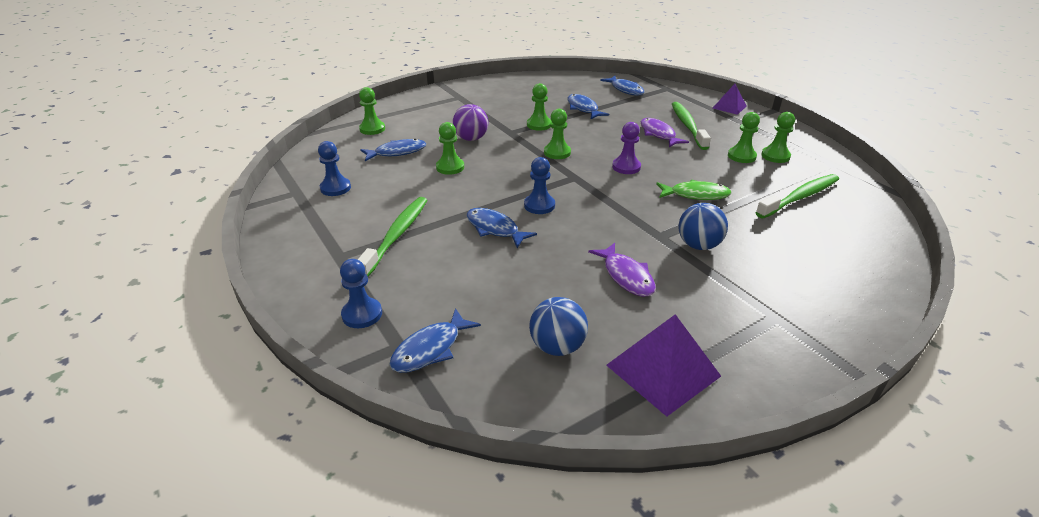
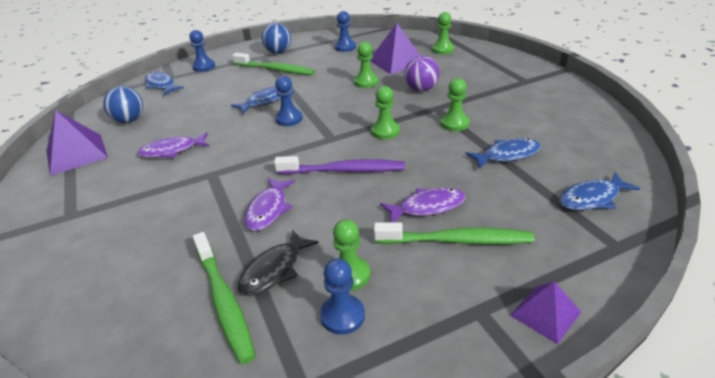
camera: 100 degrees right, 0 degrees up
(397, 152) = (397, 62): blue fish -> purple pyramid
(626, 167) = (344, 170): purple pawn -> purple toothbrush
(696, 195) = (268, 209): green fish -> purple fish
(698, 245) = (184, 193): blue ball -> blue ball (278, 52)
(758, 183) = (274, 270): none -> black fish
(775, 156) = (342, 316): green pawn -> blue pawn

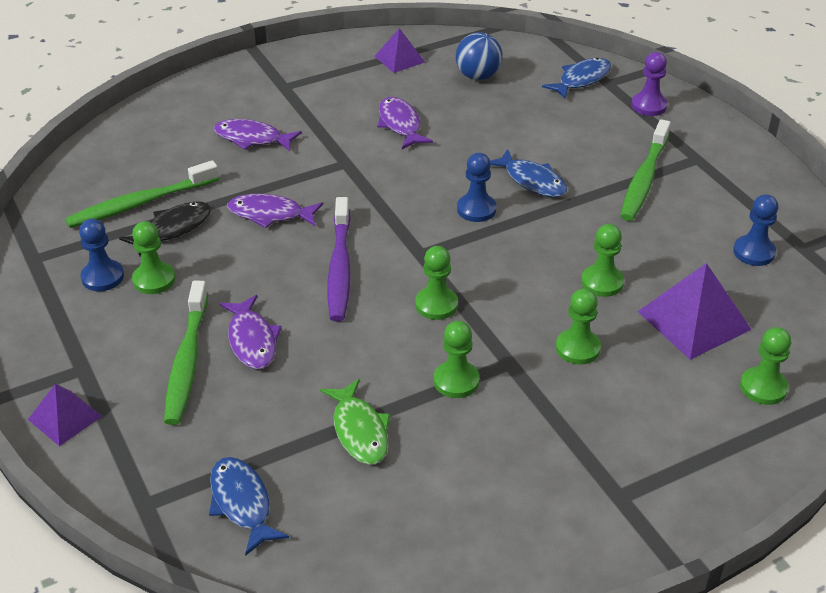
camera: 85 degrees right, 5 degrees up
(76, 154) = (399, 59): purple pyramid -> purple pyramid, size x0.60
(147, 229) = (252, 138): none -> purple fish
(204, 67) = (649, 106): blue pawn -> purple pawn
(274, 270) = (173, 229): black fish -> black fish turned 105 degrees clockwise
(278, 52) = (719, 174): blue ball -> none
(421, 89) = (577, 348): purple ball -> green pawn
(507, 155) = (359, 431): blue fish -> green fish

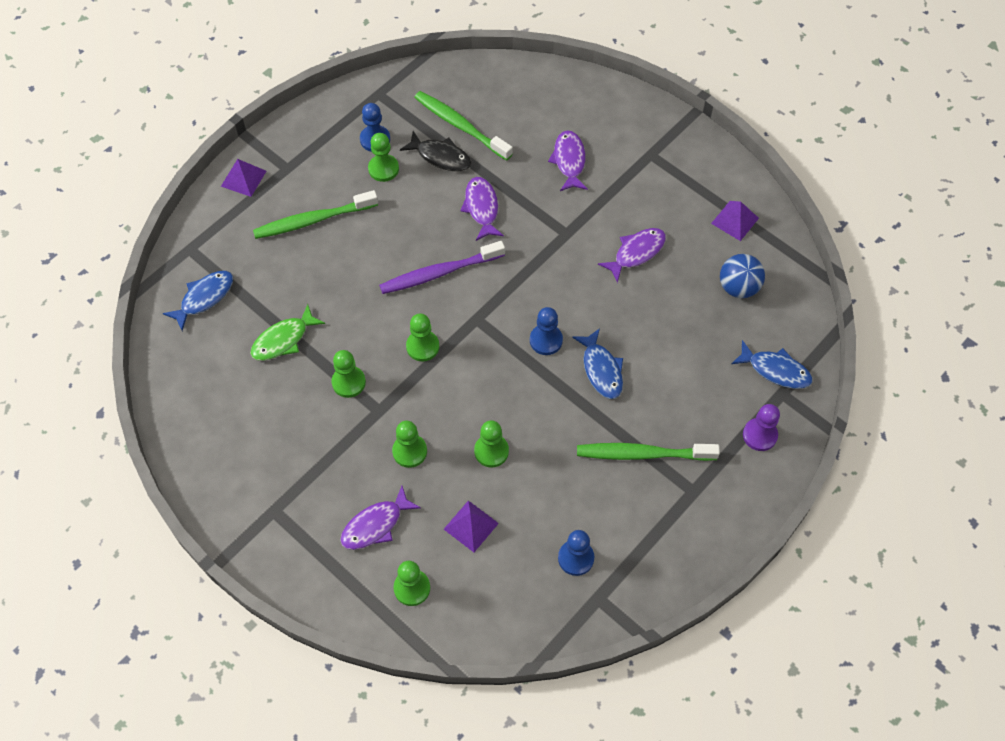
camera: 70 degrees right, 20 degrees up
(252, 340) = (345, 248): purple fish -> purple fish (375, 525)
(532, 181) = (601, 370): blue fish -> blue fish turned 45 degrees counterclockwise
(694, 320) = (471, 526): purple pyramid -> purple pyramid, size x0.60

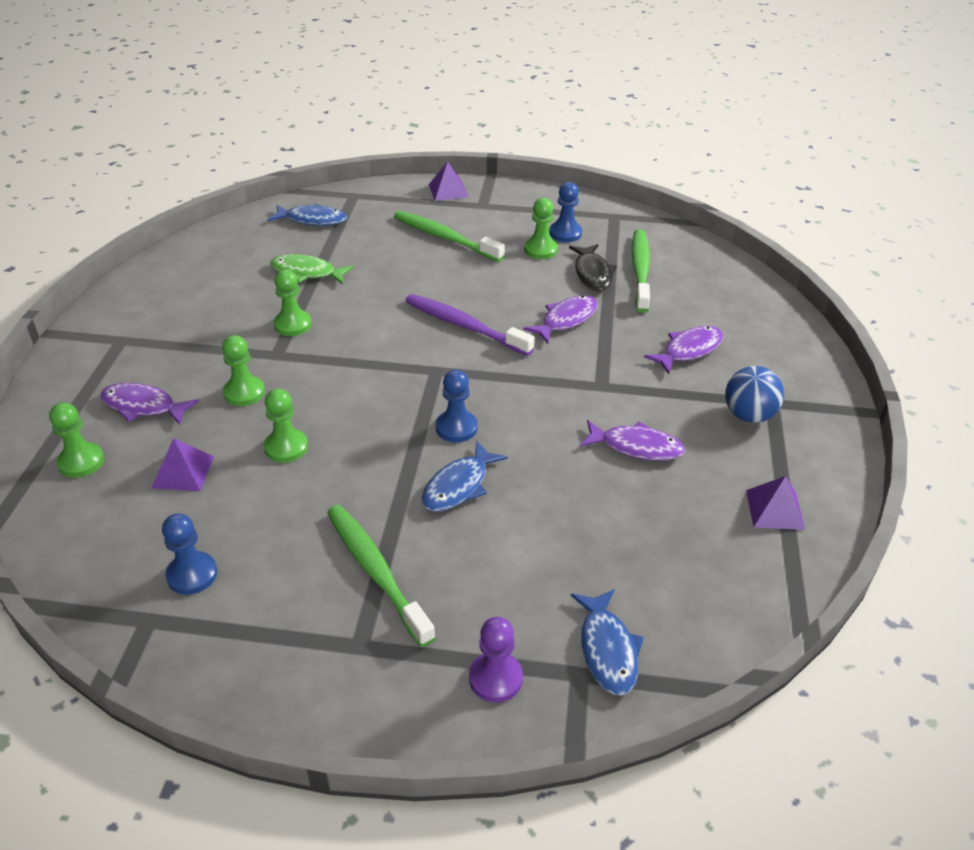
camera: 55 degrees right, 20 degrees down
(422, 346) = (371, 350): green pawn -> none
(738, 287) = (688, 555): blue ball -> blue ball (748, 415)

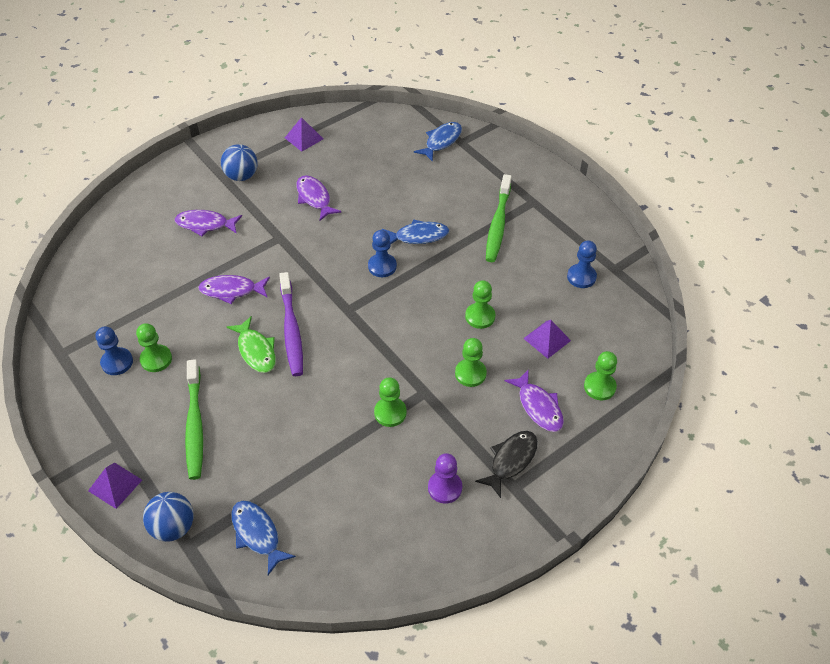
camera: 135 degrees left, 10 degrees up
(307, 272) = (329, 463): green fish -> green fish (256, 351)
(376, 196) = (173, 527): none -> blue ball
(495, 678) = (493, 159): purple pawn -> purple pawn (445, 488)
(592, 273) = (161, 313): black fish -> black fish (511, 460)
(640, 270) = (132, 294): green toothbrush -> none

